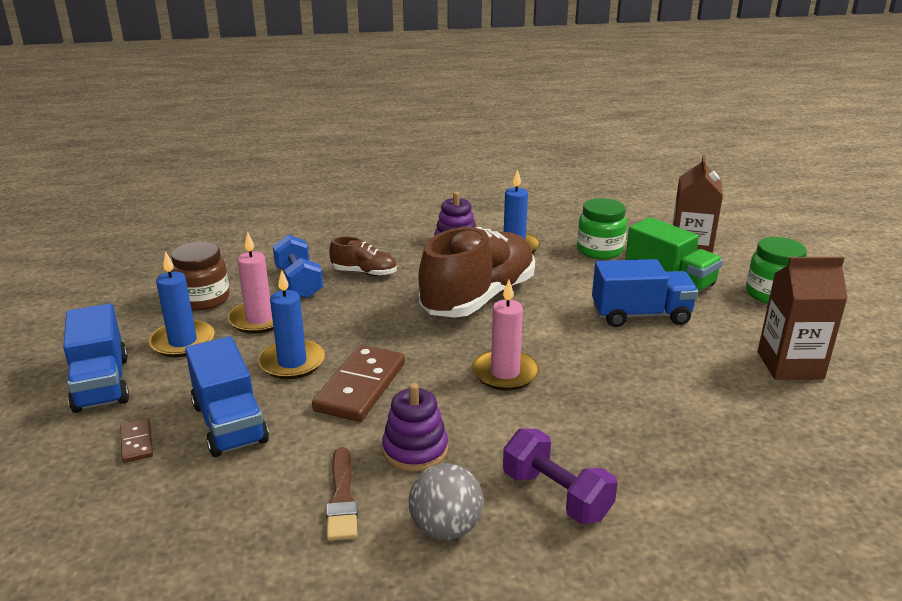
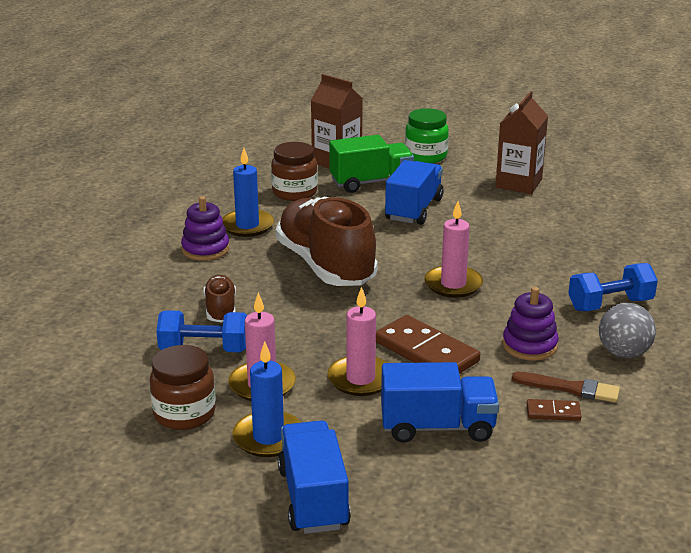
camera: 65 degrees left, 0 degrees up
(101, 384) = (313, 498): blue truck -> blue truck turned 105 degrees counterclockwise
(137, 442) = (435, 482): brown domino -> brown domino (553, 412)
(292, 362) = (360, 379): blue candle -> pink candle
(364, 273) = (220, 309): brown shoe -> brown shoe turned 45 degrees counterclockwise
(556, 495) = (610, 304): purple dumbbell -> blue dumbbell
(599, 250) = (294, 192): green jar -> brown jar

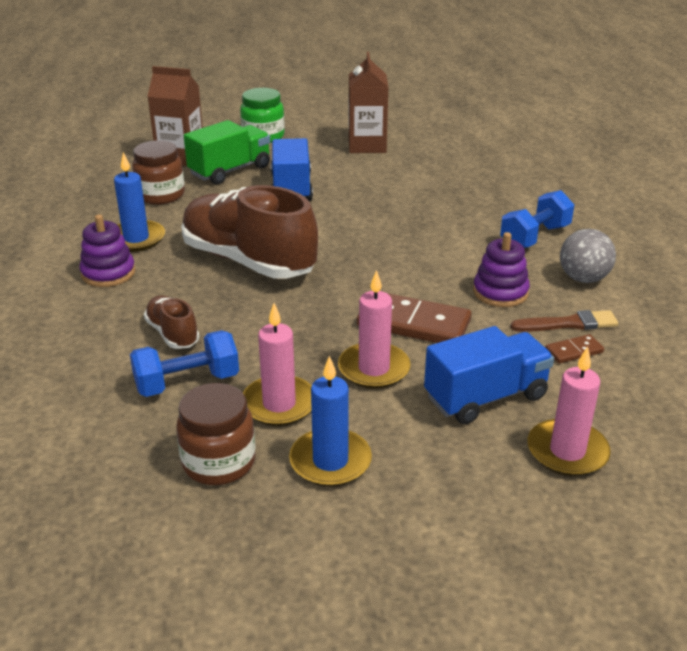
camera: 25 degrees left, 5 degrees up
(313, 498) = (429, 515): blue truck -> none
(453, 284) = (385, 251): pink candle -> pink candle (567, 451)

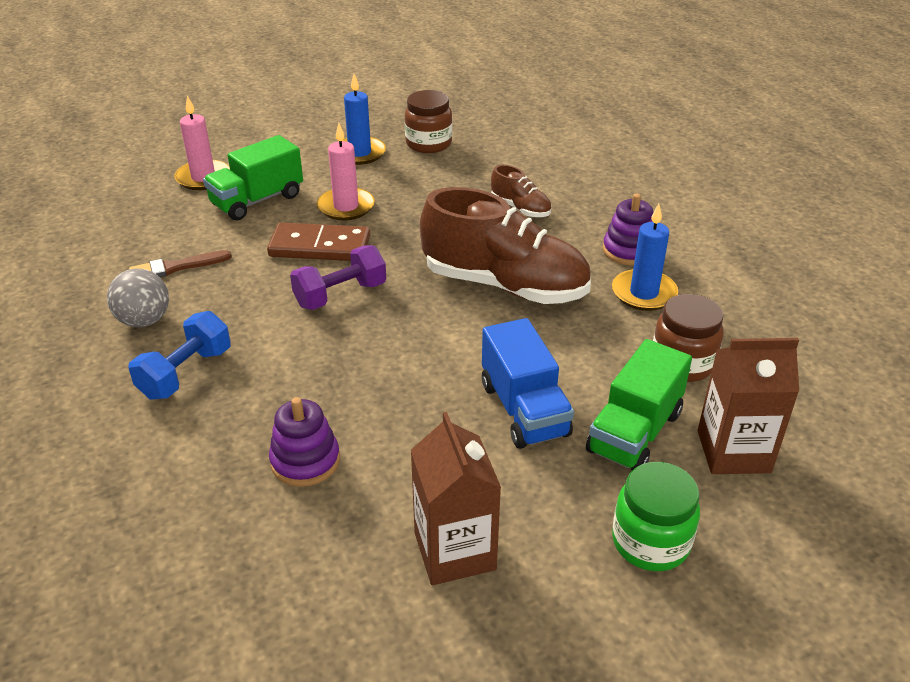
camera: 165 degrees right, 5 degrees up
(187, 382) = (481, 179): blue dumbbell -> none
(279, 404) = (407, 176): pink candle -> none
(401, 274) = (340, 295): none -> purple dumbbell
(485, 397) = (257, 200): blue truck -> green truck
(500, 292) = (237, 290): purple stacking toy -> purple stacking toy (305, 461)
(574, 351) = (178, 243): brown domino -> none

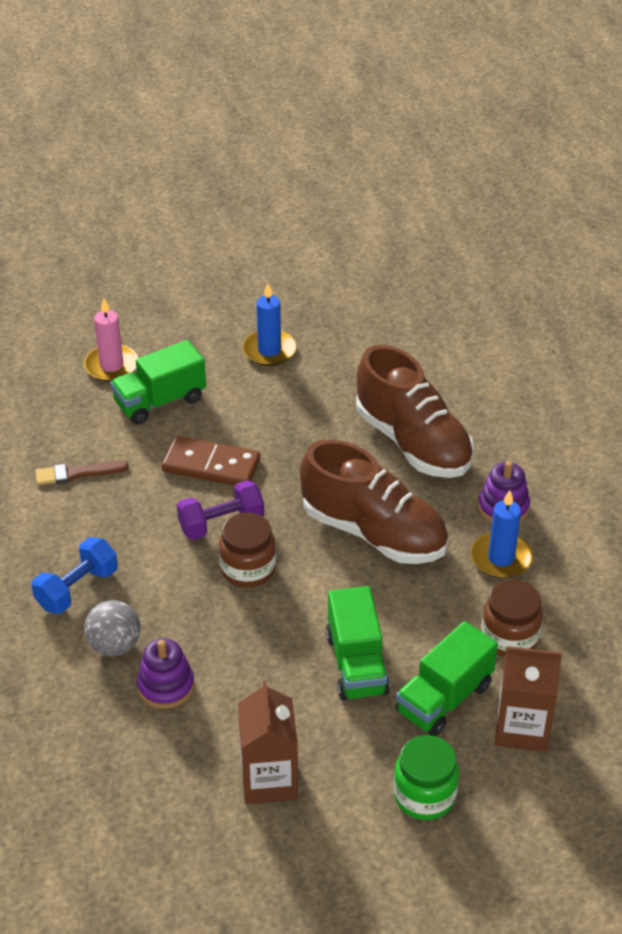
camera: 10 degrees right, 5 degrees up
(144, 320) = (45, 529): grey ball -> grey ball (114, 645)
(346, 207) = (244, 420): pink candle -> none
(428, 144) = (341, 345): brown jar -> brown jar (248, 569)
(520, 208) = (413, 442): brown shoe -> brown shoe, size x2.16
(524, 409) = (356, 664): blue truck -> green truck

